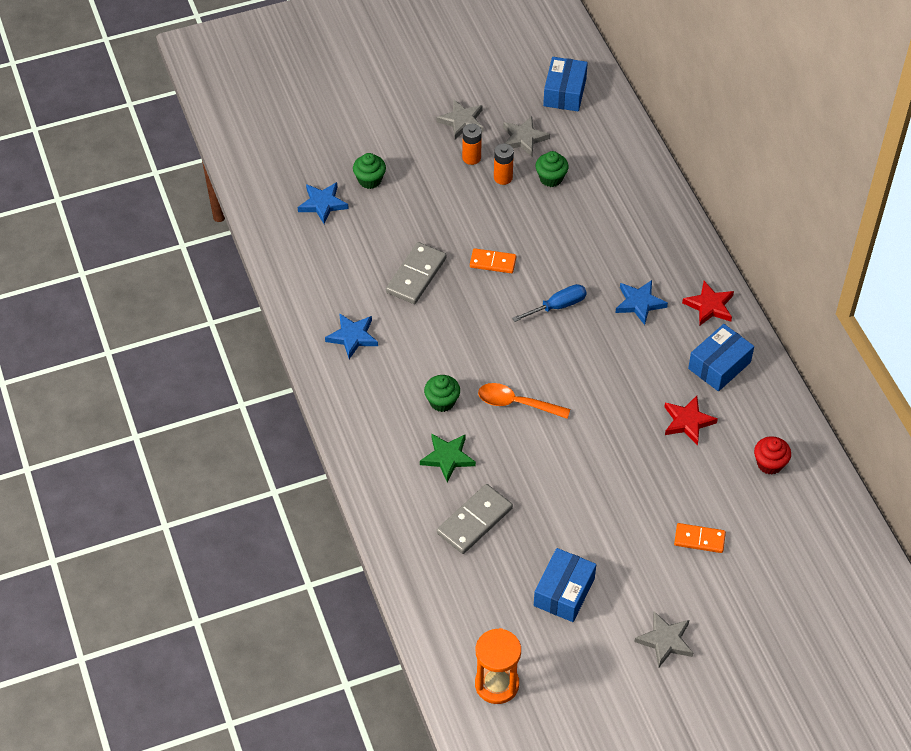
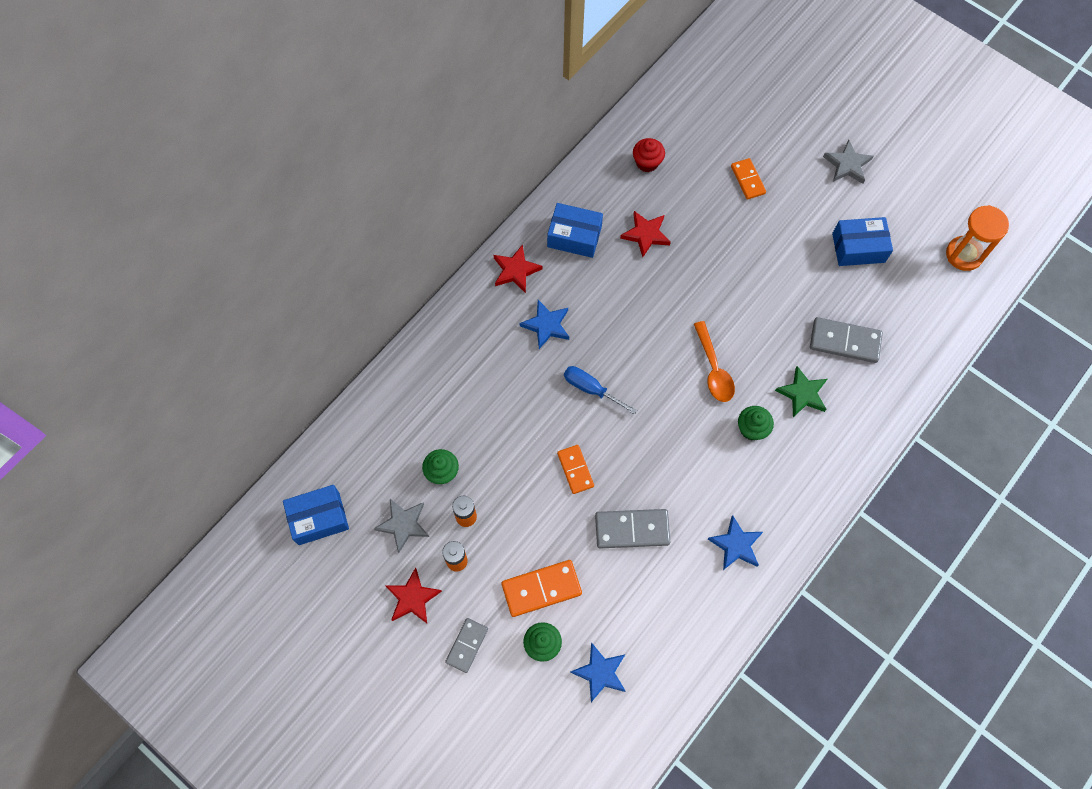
camera: 120 degrees left, 15 degrees up
(403, 137) = (467, 645): none -> grey domino
(412, 198) = (541, 588): none -> orange domino
(462, 121) = (412, 598): grey star -> red star

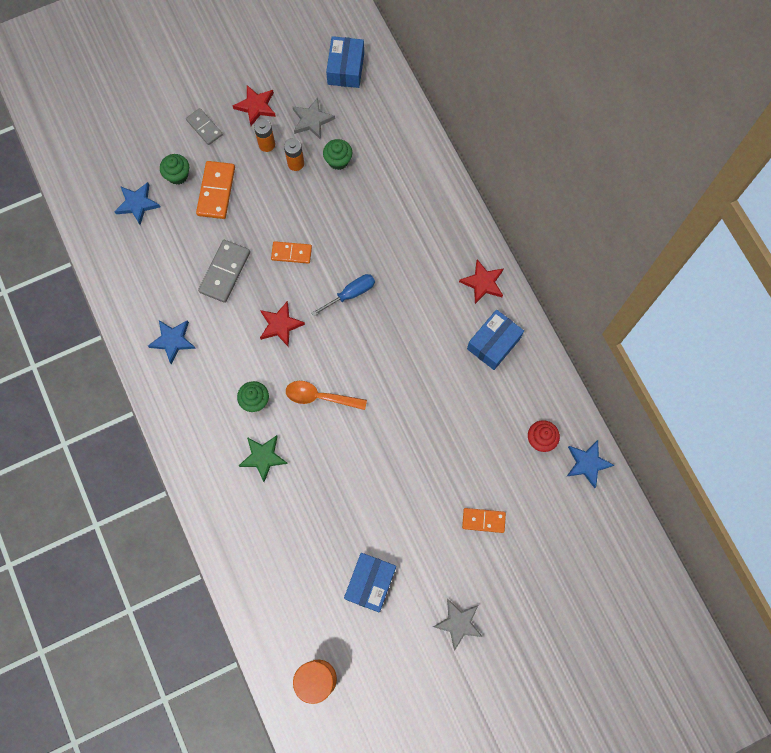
camera: 115 degrees right, 5 degrees up
(546, 325) = (422, 285): blue star -> blue star (587, 463)
(646, 234) = (468, 403): red star -> red star (280, 325)
(845, 341) = (290, 519): grey domino -> none

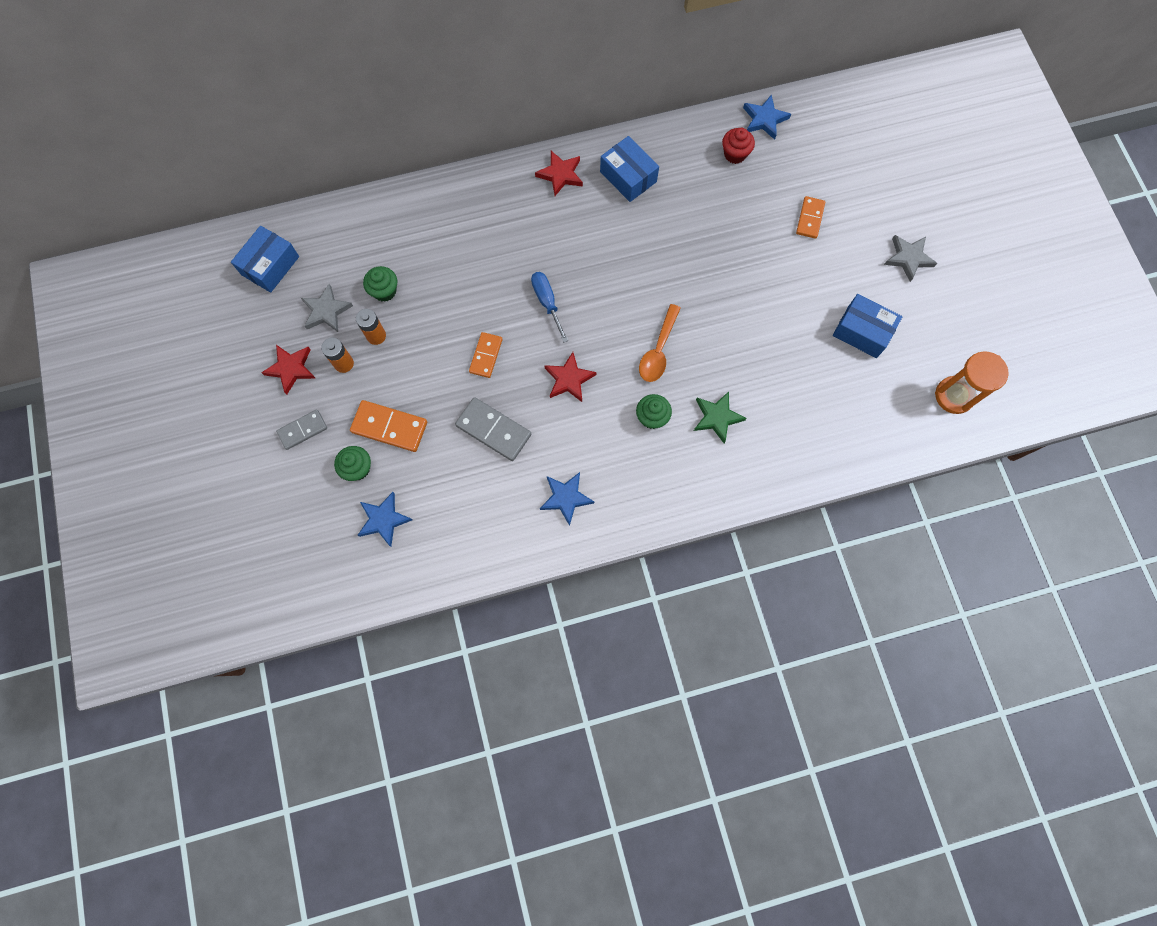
camera: 80 degrees left, 0 degrees up
(346, 68) = (270, 265): blue box -> blue box turned 75 degrees counterclockwise

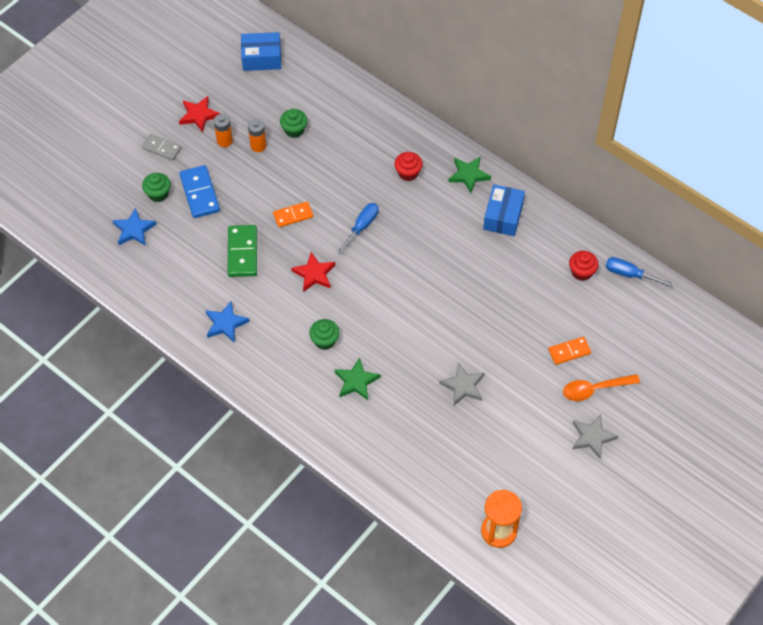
camera: 55 degrees right, 15 degrees down
(326, 311) = (254, 108): grey star -> grey star (463, 386)
(389, 427) = (200, 193): orange domino -> blue domino
(493, 430) = (242, 252): grey domino -> green domino
(517, 223) = (408, 173): none -> red cupcake
(560, 175) = (468, 175): red star -> green star
(658, 350) = (379, 315): orange spoon -> orange spoon (595, 389)
(764, 119) = (629, 274): blue star -> blue screwdriver
(862, 332) = (502, 439): blue box -> none

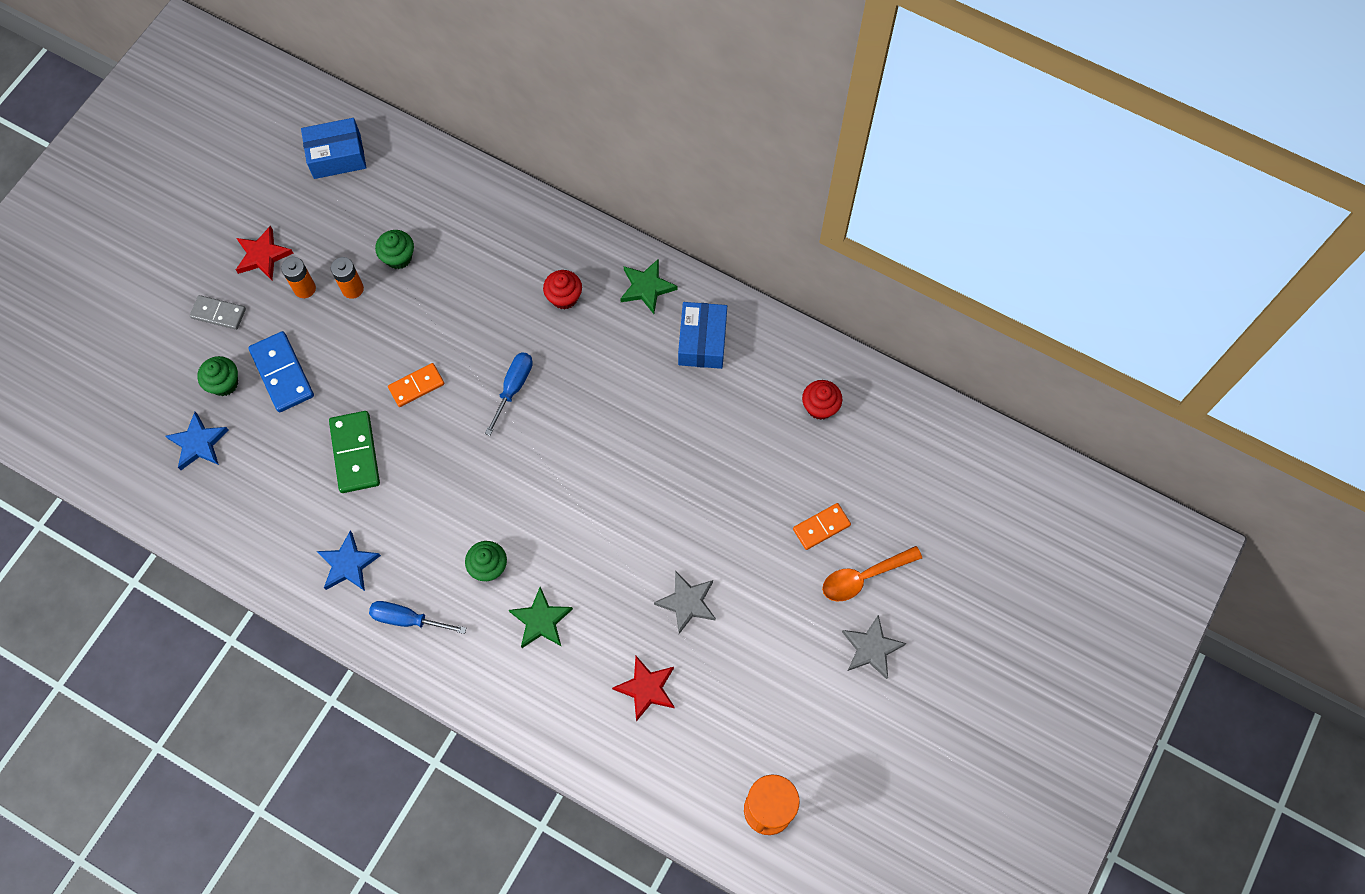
camera: 10 degrees left, 10 degrees up
(314, 274) = (459, 469): red star -> red star (646, 688)
(629, 274) = (884, 400): blue screwdriver -> blue screwdriver (407, 619)

